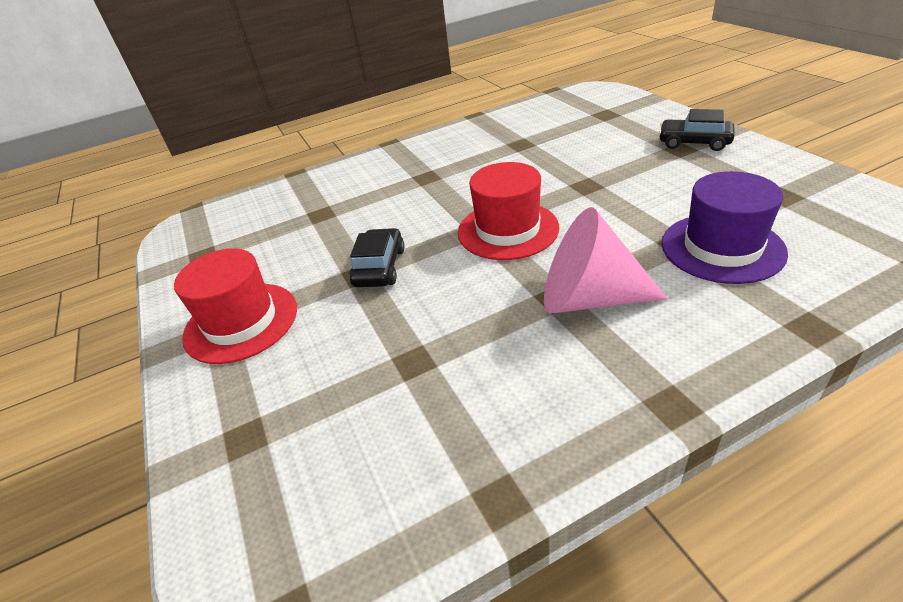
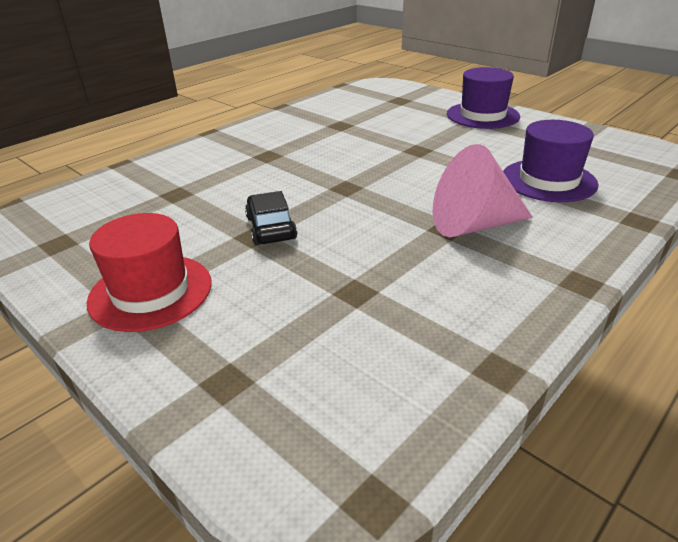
camera: 25 degrees left, 5 degrees down
(508, 230) = (373, 187): red hat -> none
(694, 142) = (482, 115): black car -> purple hat

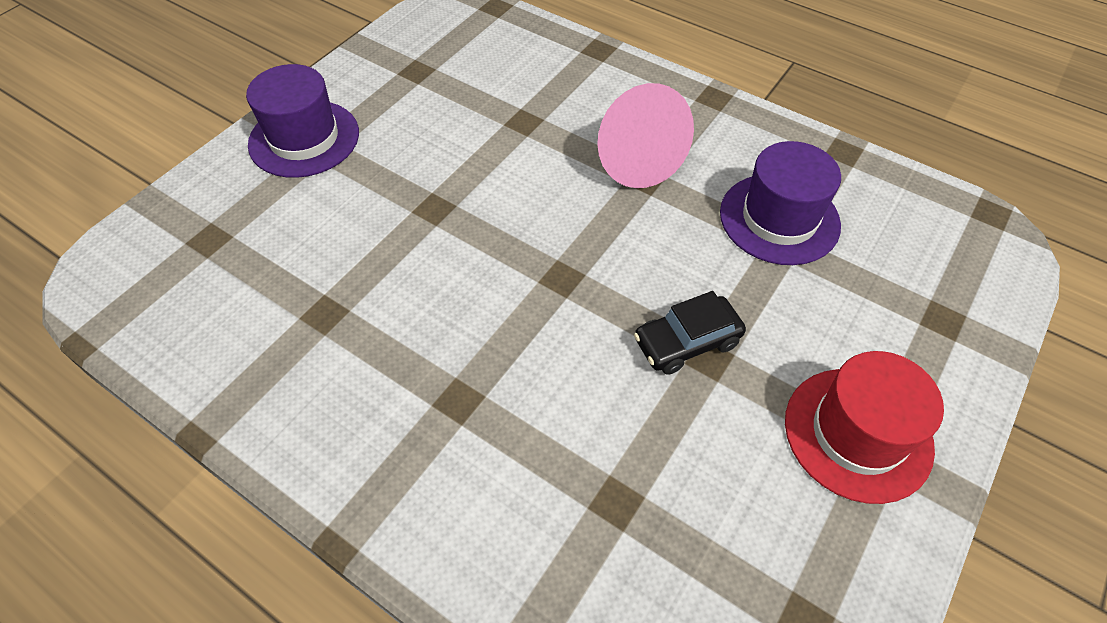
camera: 100 degrees left, 20 degrees up
(548, 180) = (520, 96): purple hat -> purple hat (779, 219)

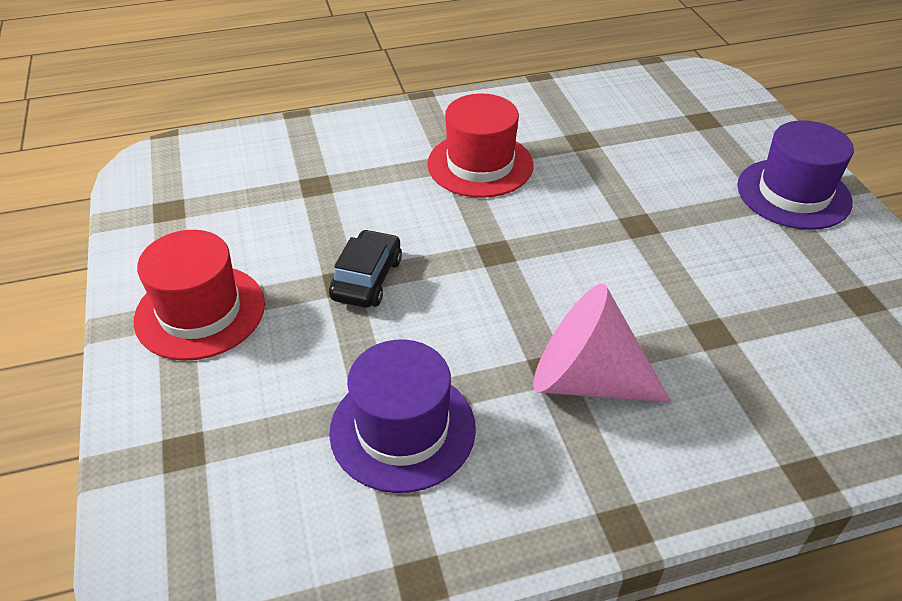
camera: 130 degrees right, 10 degrees down
(443, 372) = (480, 164): none -> red hat

